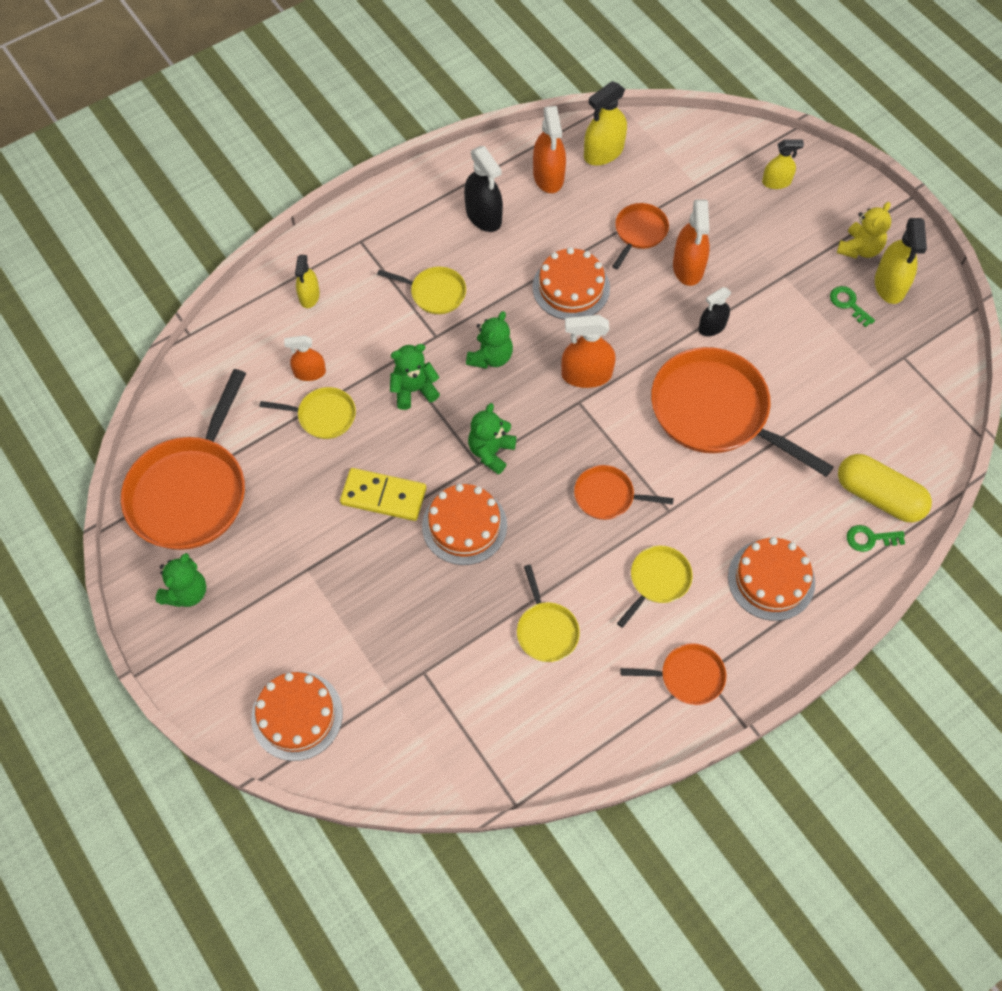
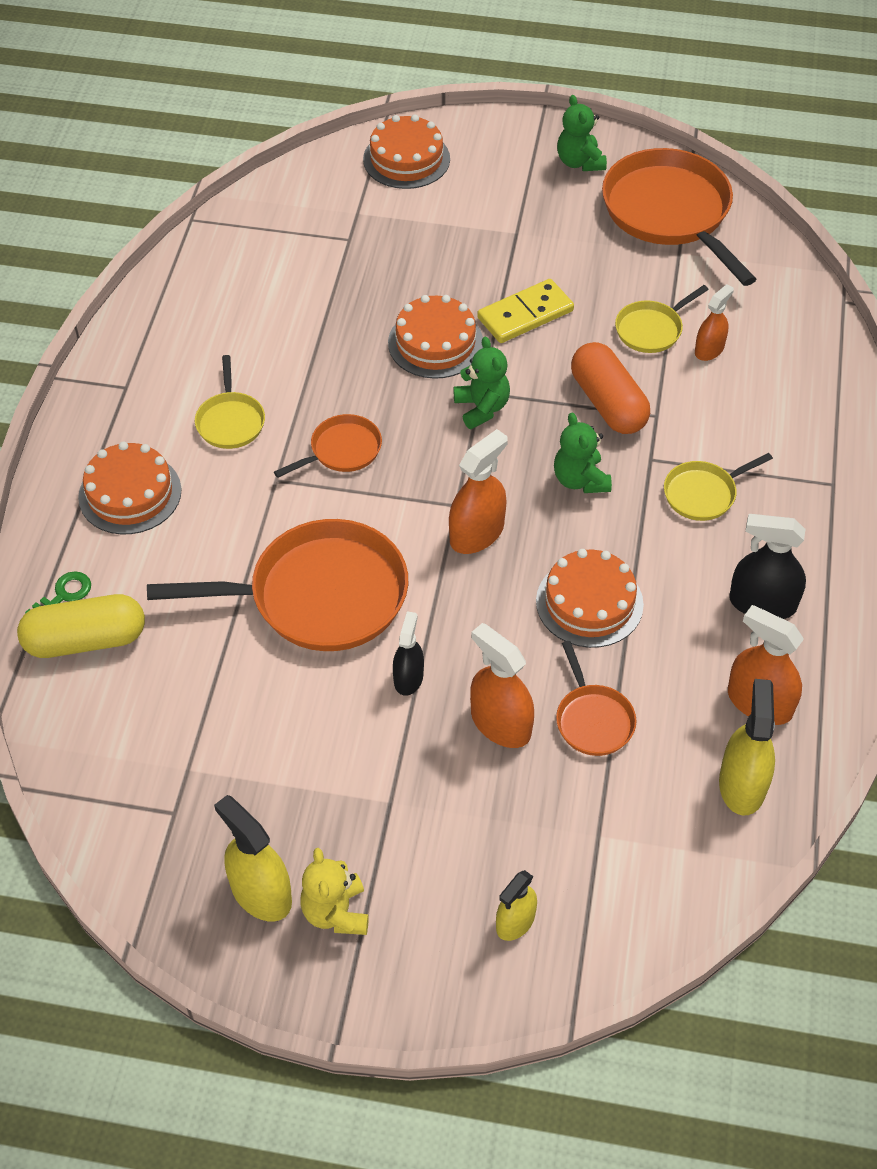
camera: 135 degrees right, 10 degrees down
(309, 296) = (801, 403): yellow spray bottle -> none
(414, 390) = (608, 403): green teddy bear -> orange capsule
(546, 630) = (286, 325): yellow pan -> none
(687, 676) = (137, 376): orange pan -> none
(848, 304) = (288, 827): green key -> none

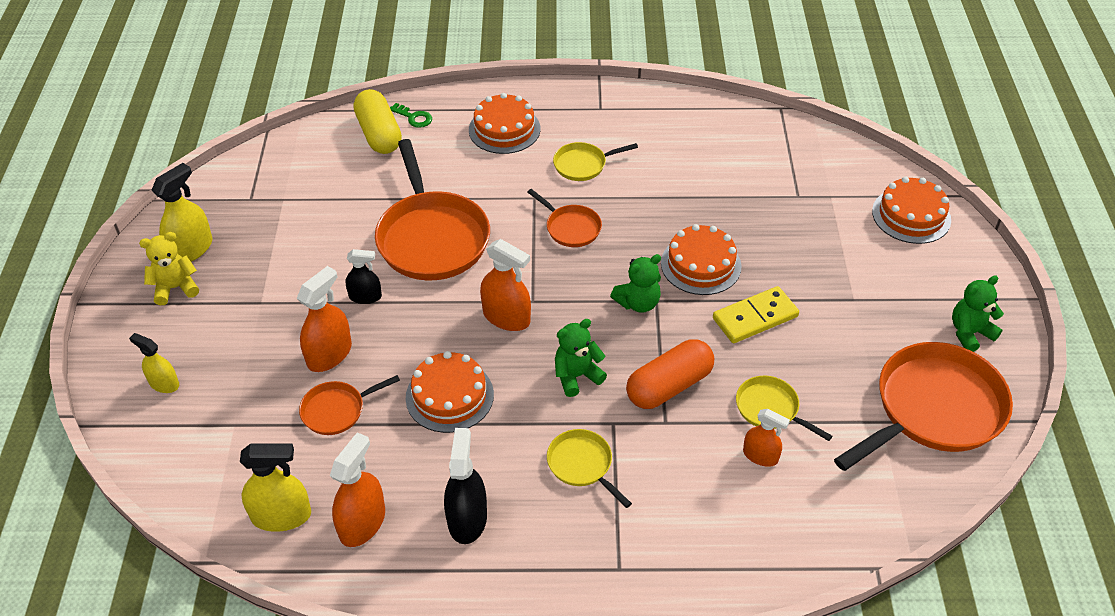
camera: 80 degrees right, 5 degrees down
(525, 314) = (755, 317): yellow domino -> yellow domino turned 75 degrees counterclockwise

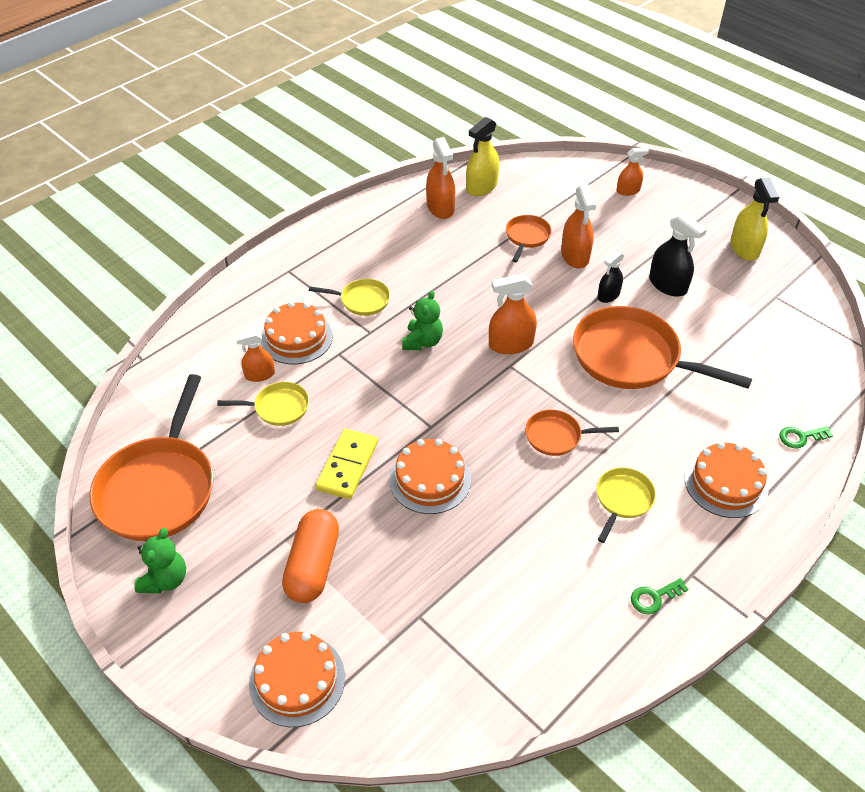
camera: 135 degrees right, 0 degrees up
(164, 383) = (628, 191): yellow spray bottle -> orange spray bottle
(175, 288) = (710, 227): yellow teddy bear -> none
(379, 134) = (795, 403): yellow capsule -> none
(449, 396) = (480, 282): orange cake -> orange cake (296, 338)
(467, 519) = (392, 241): black spray bottle -> black spray bottle (667, 285)
(638, 114) = (654, 597): none -> green key
(638, 303) = (440, 415): green teddy bear -> none
(669, 386) = (358, 376): orange capsule -> orange capsule (313, 565)

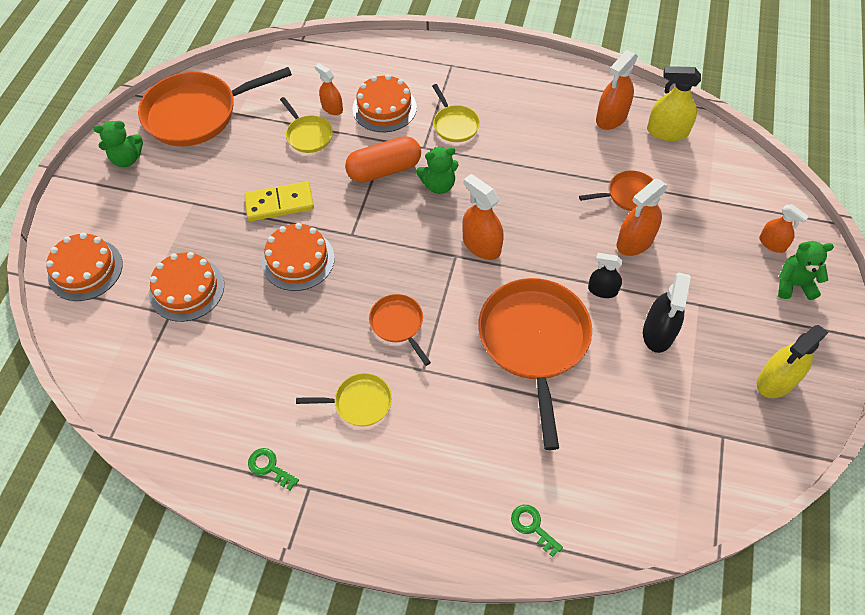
camera: 60 degrees right, 10 degrees up
(313, 565) = (180, 230): orange capsule -> orange capsule (384, 170)
(670, 199) = (794, 284): none -> green teddy bear
(725, 483) = (429, 479): orange cake -> orange cake (187, 289)

